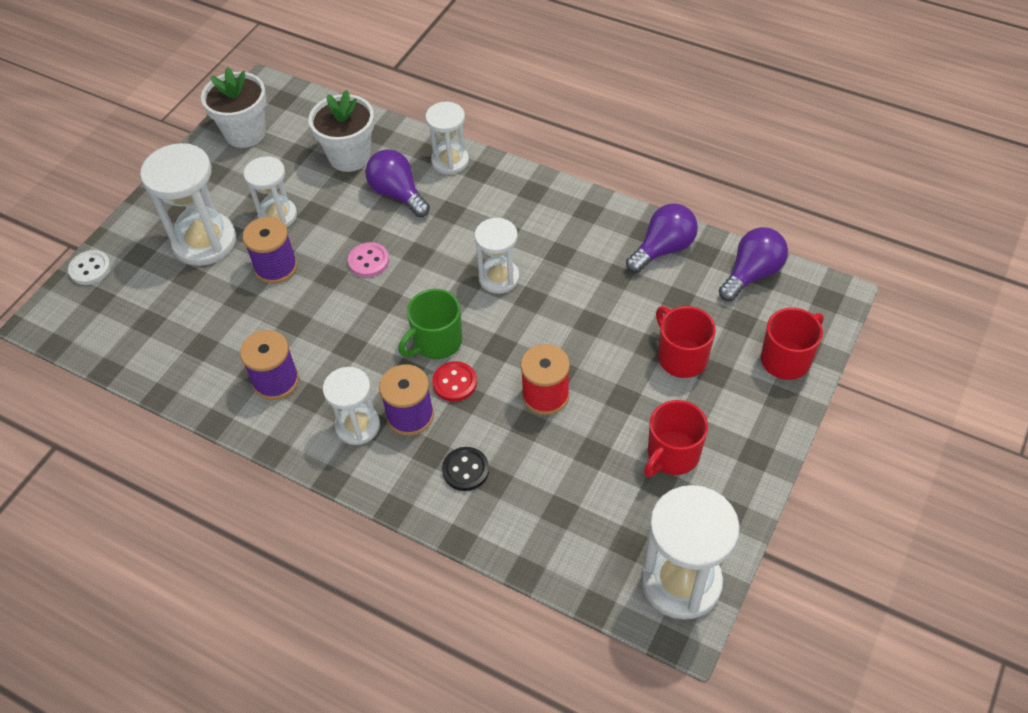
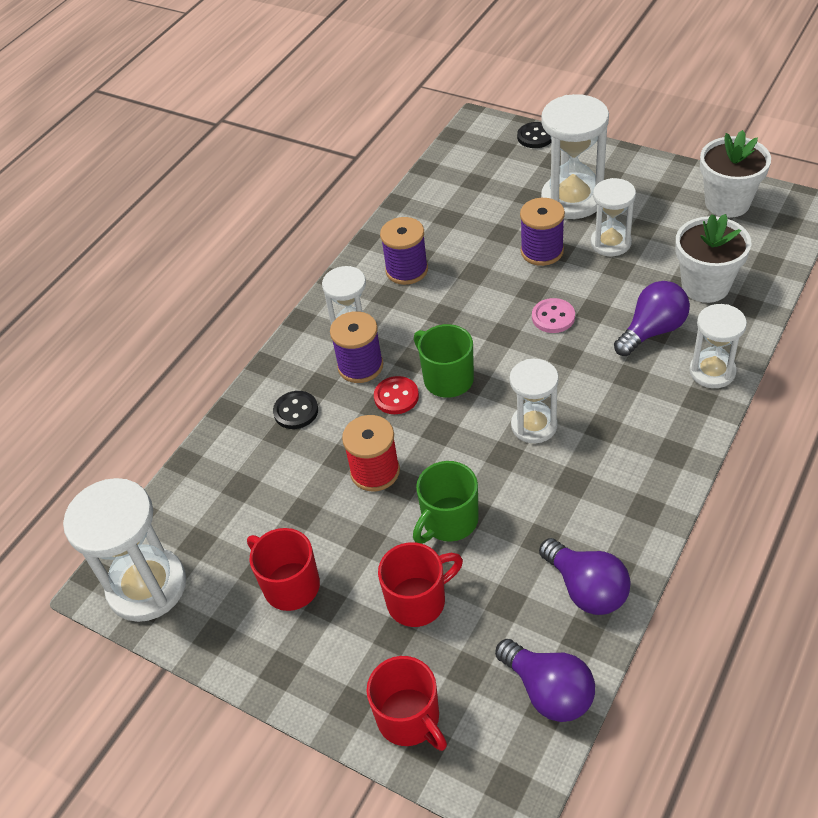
camera: 95 degrees right, 5 degrees down
(90, 269) = (535, 137): white button -> black button
(601, 337) = (449, 521): none -> green mug

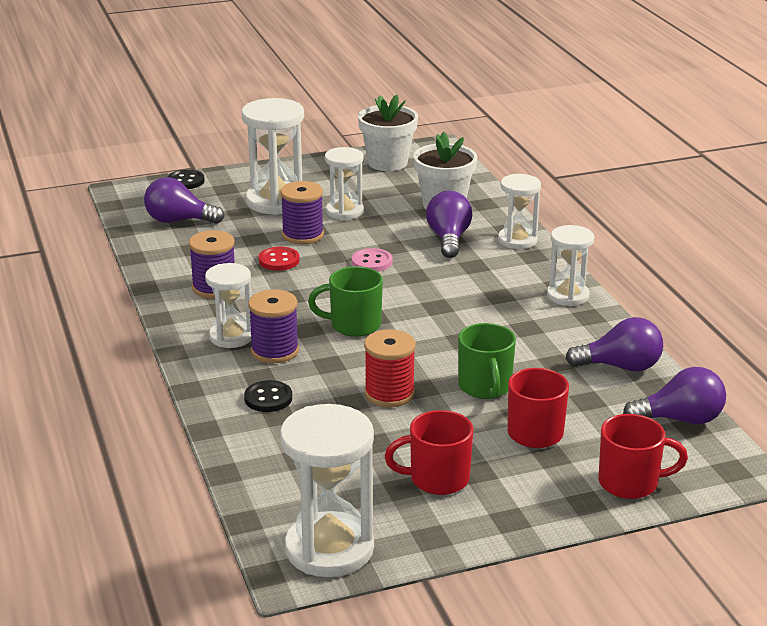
camera: 55 degrees left, 20 degrees down
(396, 396) = (333, 352): red button -> red button (279, 260)
(474, 180) = (178, 221): none -> purple light bulb
(534, 425) = (455, 316): white hourglass -> white hourglass (568, 296)

